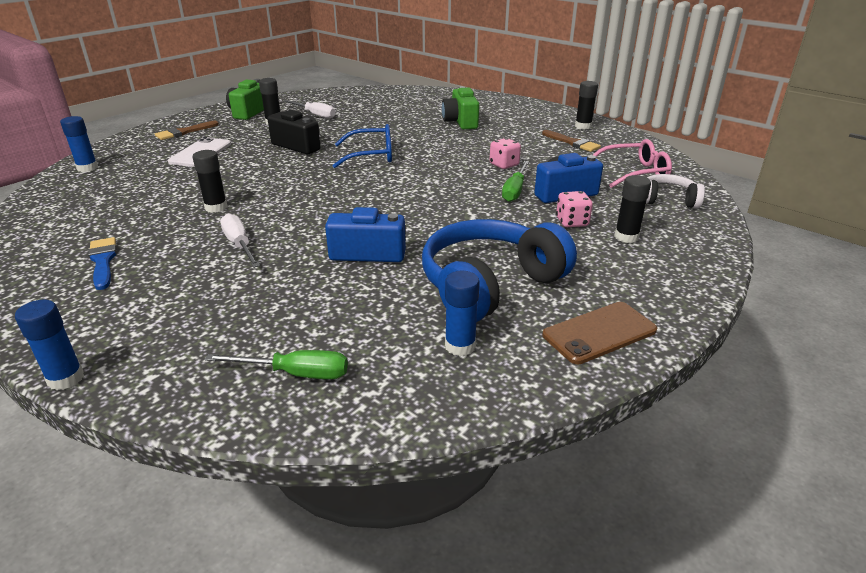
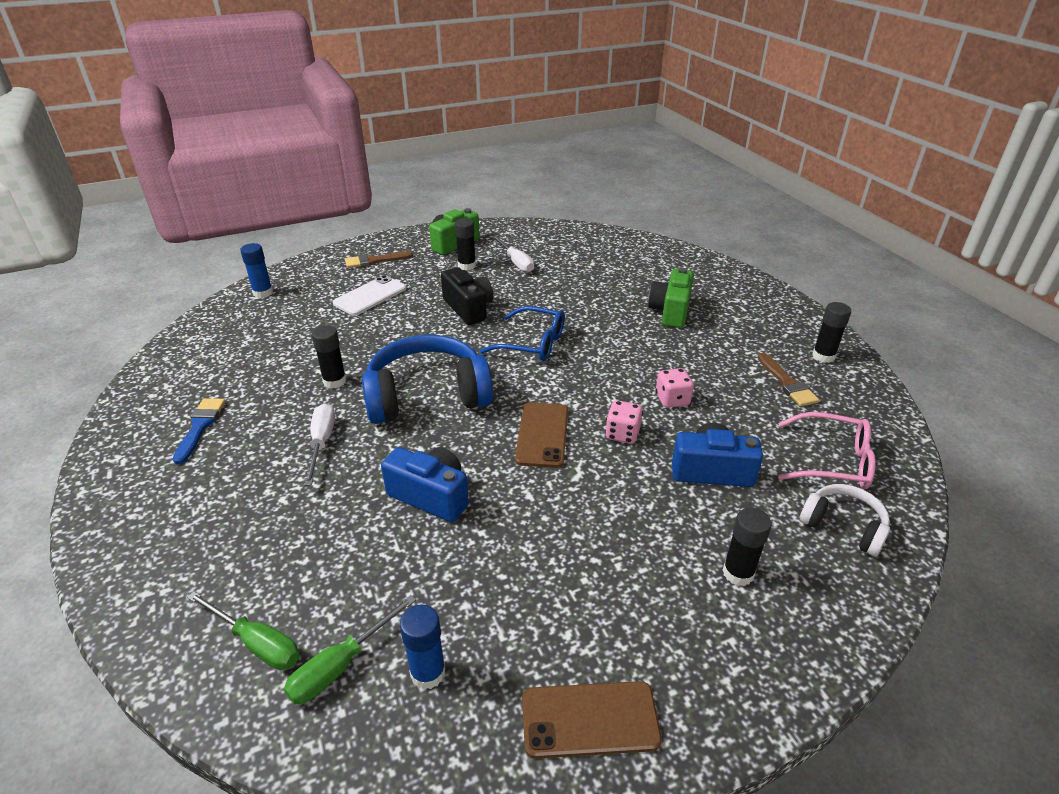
camera: 25 degrees right, 5 degrees up
(66, 378) = (87, 567): blue glue stick -> none
(426, 201) = (542, 434): none -> brown phone
(490, 285) = (521, 593): blue headphones -> blue headphones (427, 396)
(515, 190) = (655, 448): green screwdriver -> green screwdriver (340, 665)
(572, 222) = (687, 524): pink dice -> pink dice (622, 434)

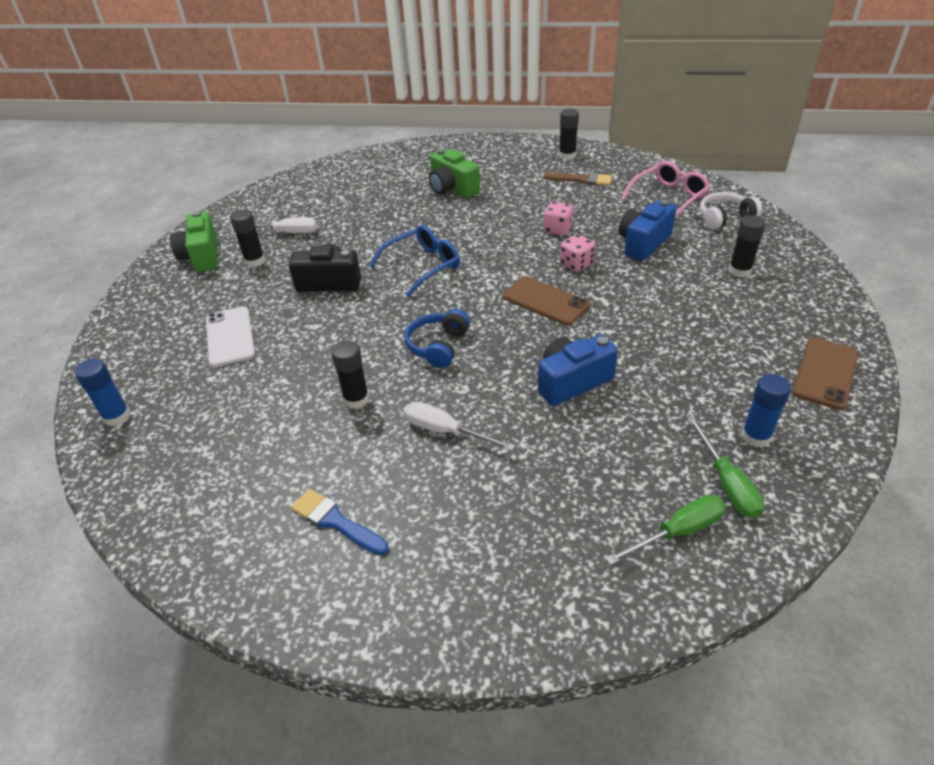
camera: 55 degrees left, 5 degrees up
(374, 261) = (163, 315): brown brush -> none
(427, 396) = (438, 346): blue headphones -> blue headphones, size x0.52

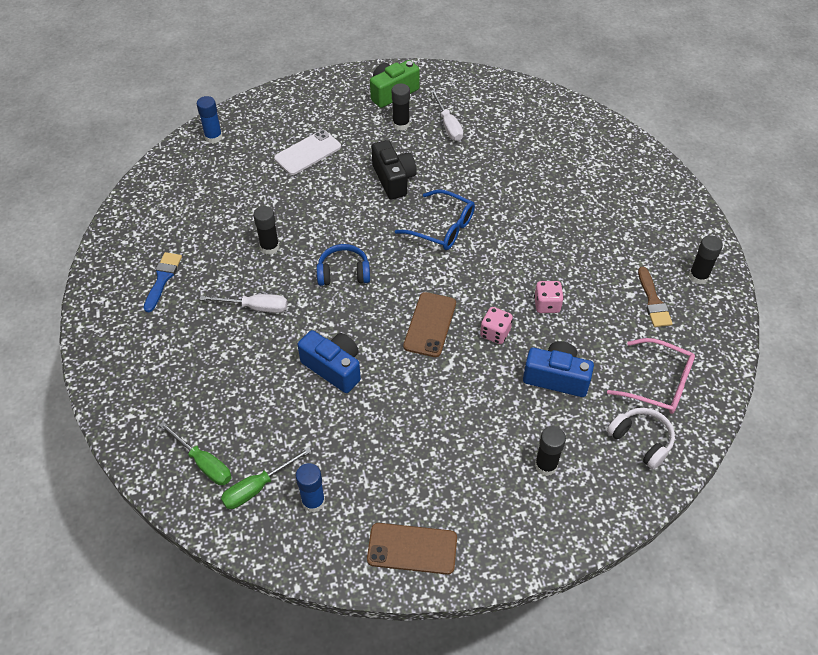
camera: 65 degrees right, 10 degrees up
(446, 431) = (255, 307): white screwdriver -> white screwdriver turned 90 degrees clockwise
(452, 189) = (577, 206): green camera -> none

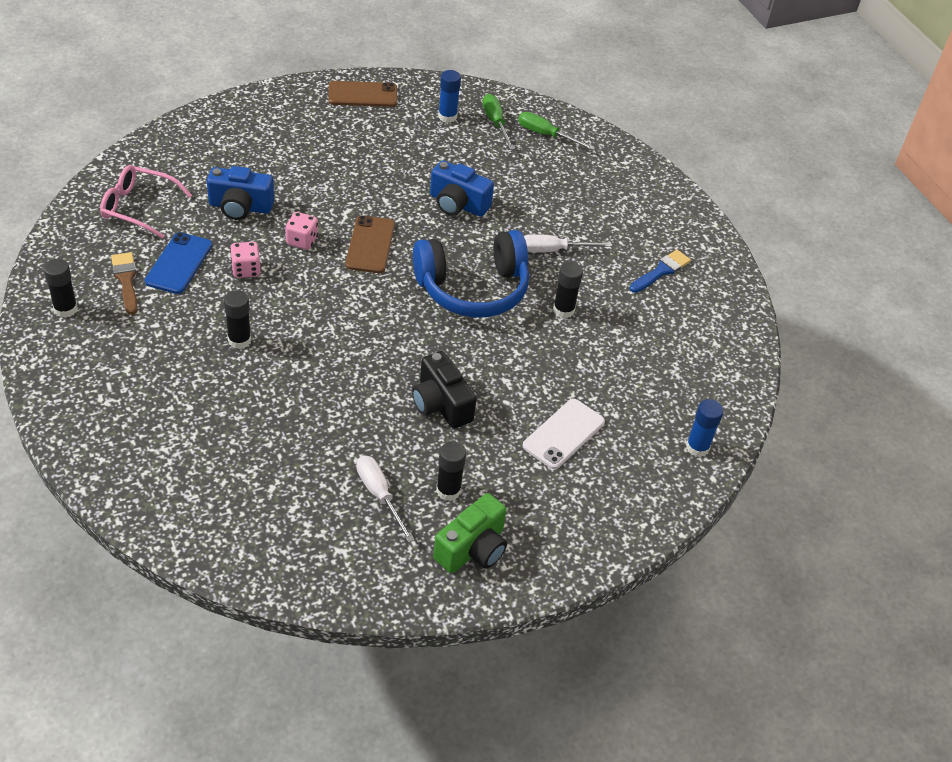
camera: 165 degrees right, 5 degrees down
(162, 279) = (661, 271): blue brush -> blue brush turned 135 degrees counterclockwise
(257, 487) = (495, 123): green screwdriver -> green screwdriver turned 60 degrees counterclockwise
(343, 273) = (472, 288): blue headphones -> blue headphones, size x1.91
(443, 228) = (368, 345): blue glasses -> none
(546, 465) = (254, 145): black glue stick -> black glue stick (239, 340)
(609, 315) = (179, 263): none -> blue phone
(641, 441) = (165, 165): white headphones -> none

